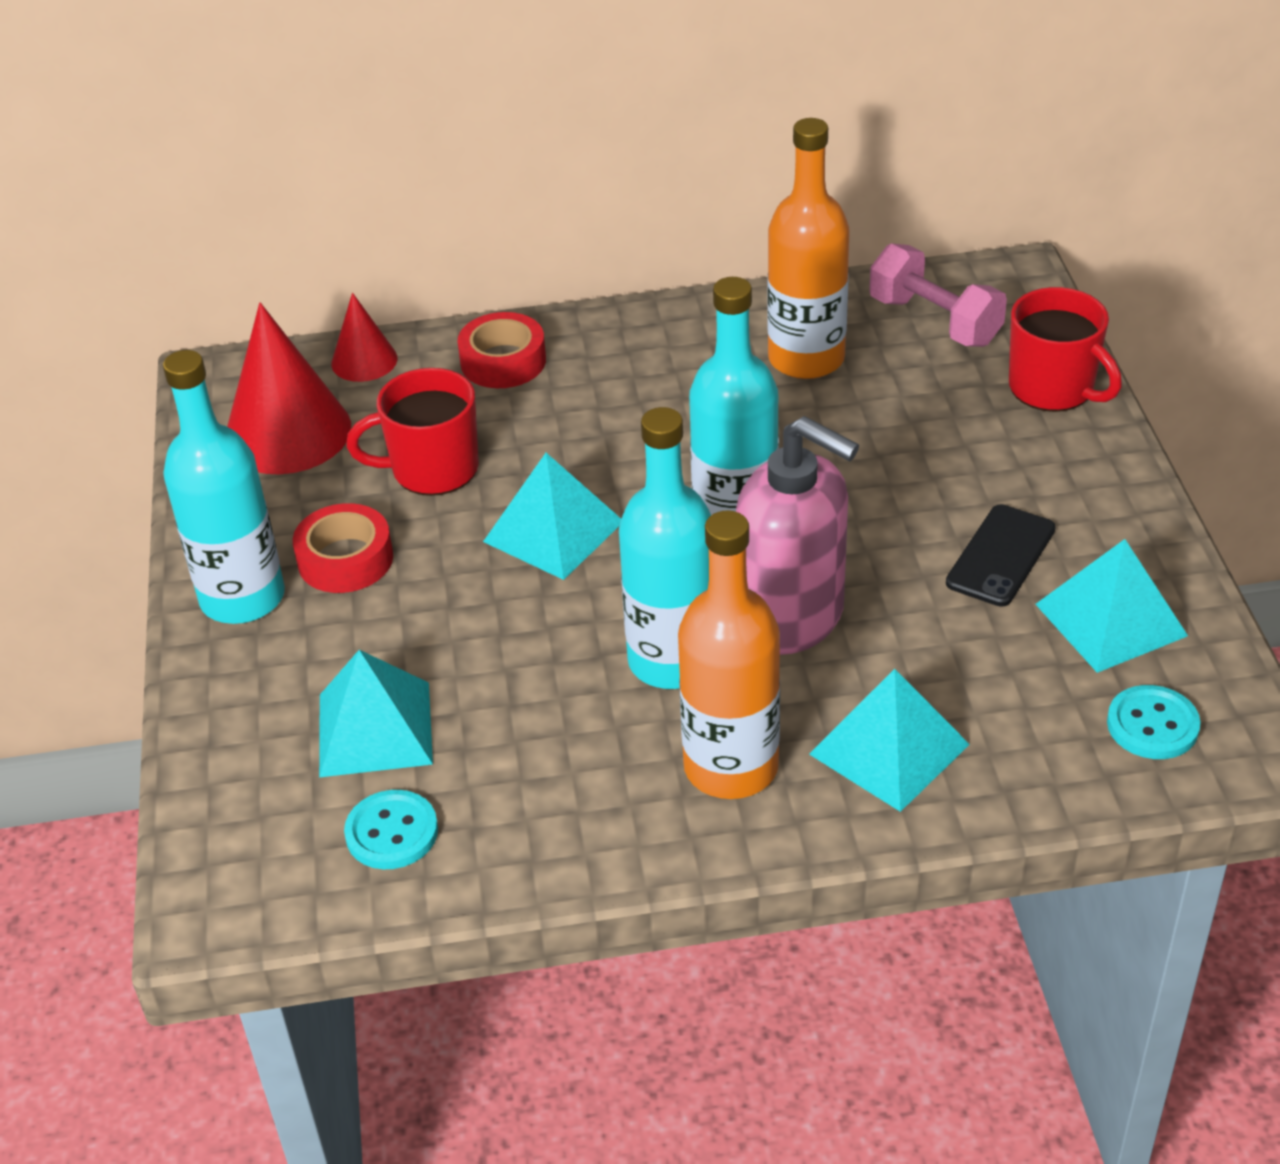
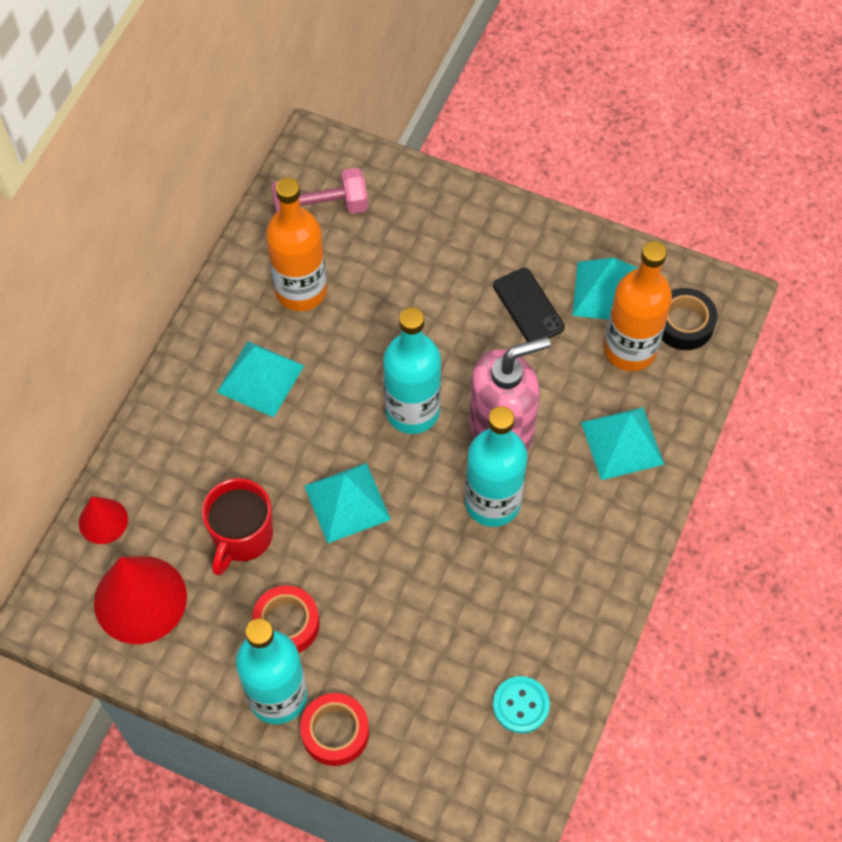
camera: 60 degrees left, 20 degrees up
(375, 728) = (438, 676): turquoise pyramid -> turquoise pyramid (260, 378)
(503, 361) = (170, 444): red tape -> red tape (335, 732)
(731, 767) = (585, 520): orange bottle -> orange bottle (630, 349)
(1053, 388) = (422, 195): red mug -> none
(1152, 725) = (684, 324): turquoise button -> black tape

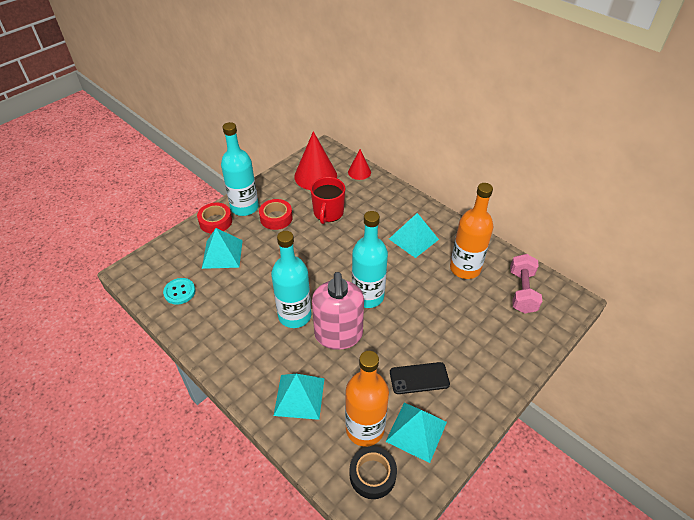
camera: 110 degrees right, 15 degrees down
(242, 536) = (328, 213): red mug -> red mug turned 120 degrees counterclockwise
(347, 502) = (326, 254): turquoise pyramid -> turquoise pyramid (222, 254)

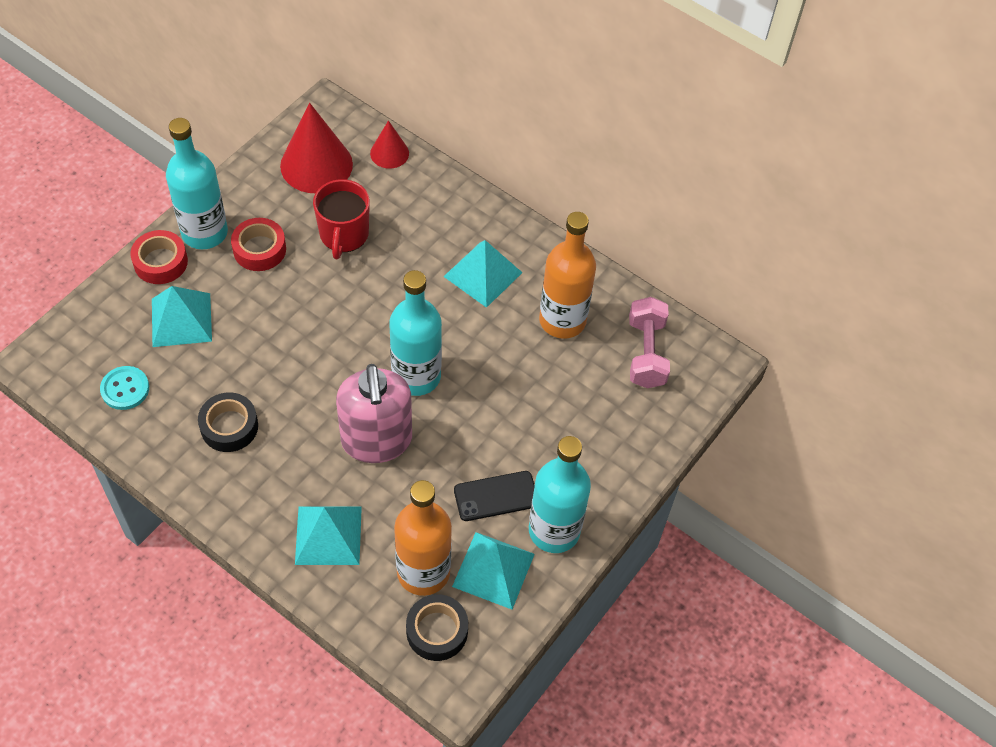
camera: 10 degrees left, 10 degrees up
(242, 319) = (229, 426): none -> black tape
(294, 315) = (308, 415): turquoise bottle -> turquoise bottle (554, 530)

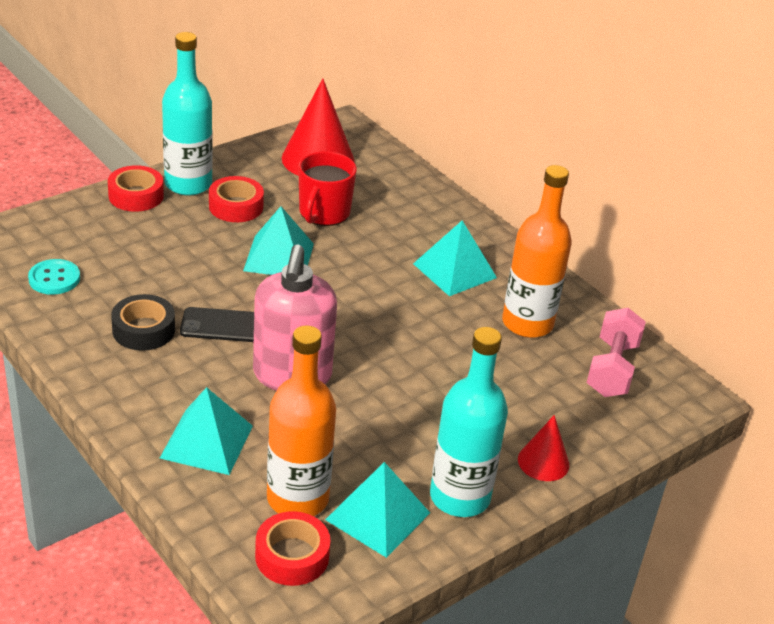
camera: 15 degrees right, 20 degrees down
(181, 320) = (135, 240): turquoise pyramid -> turquoise pyramid (278, 257)
(389, 153) = (393, 165): red cone -> red cone (543, 462)
(416, 376) = (354, 333): turquoise bottle -> none
(437, 631) = (292, 556): black tape -> red tape
(496, 496) = (404, 451): black phone -> black phone (224, 326)

